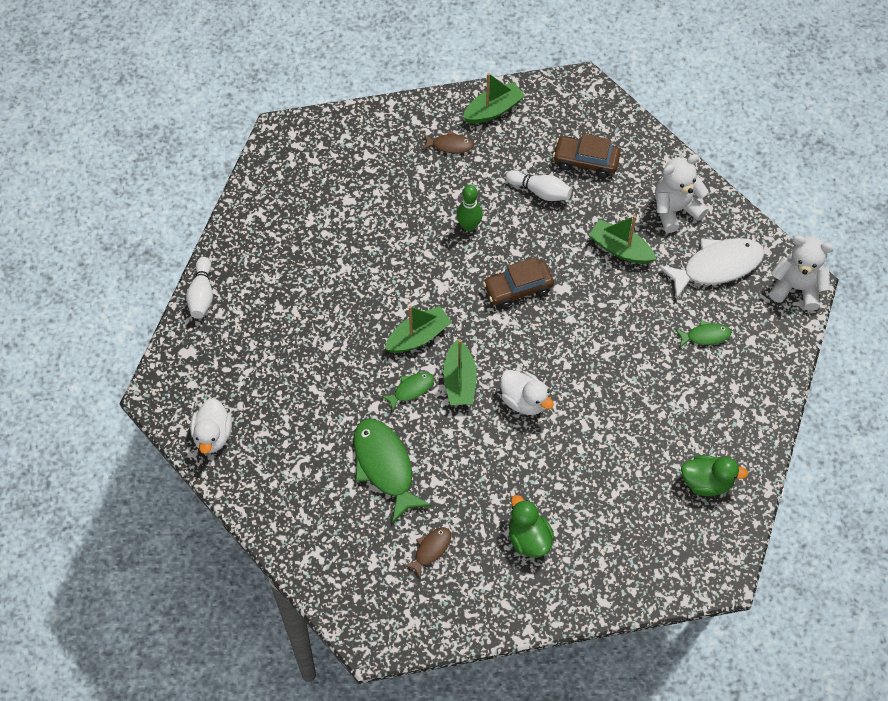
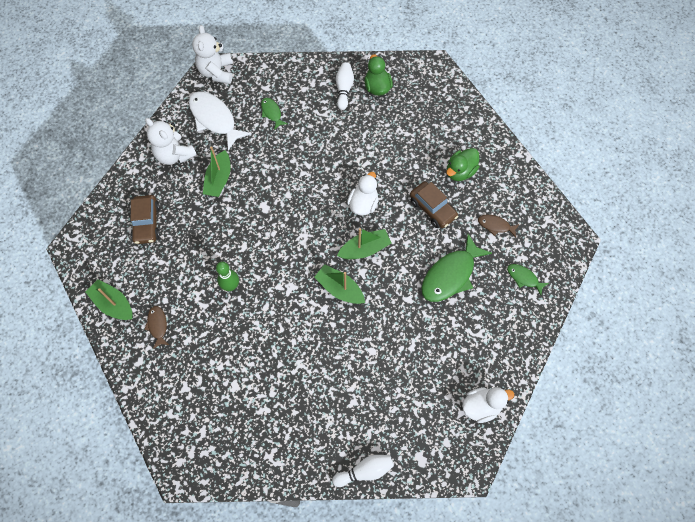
camera: 110 degrees left, 5 degrees up
(411, 389) = (384, 279): green fish -> green fish (524, 278)
(518, 288) = (275, 235): brown car -> brown car (432, 209)
(540, 191) = (184, 246): white bowling pin -> white bowling pin (344, 89)

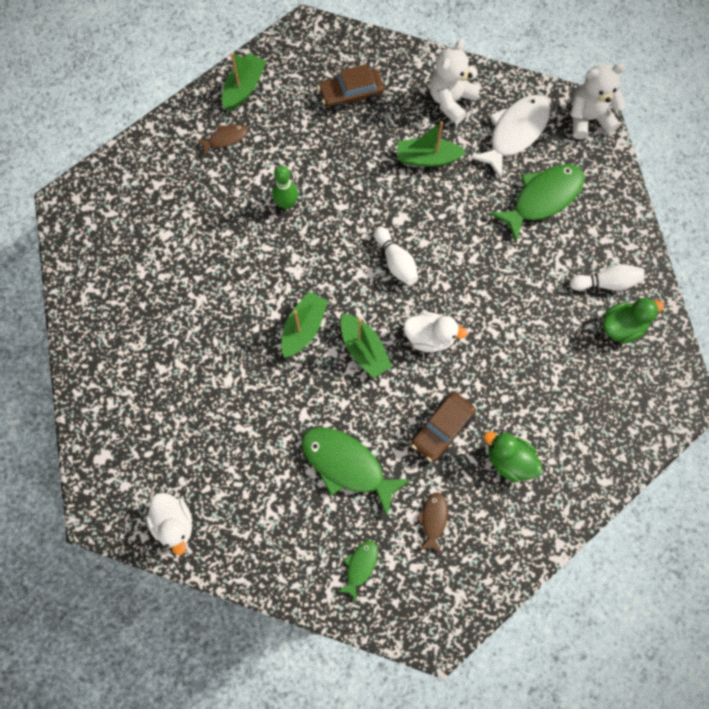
camera: 80 degrees right, 5 degrees up
(272, 113) = (543, 198): green fish -> green fish, size x1.98
(365, 471) = (82, 394): white bowling pin -> white bowling pin (396, 262)

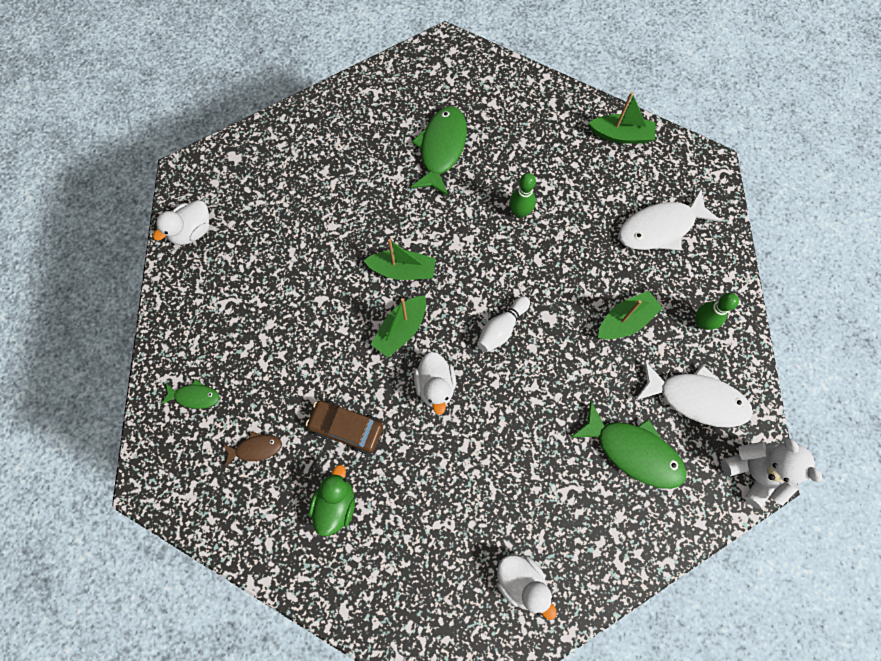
camera: 70 degrees right, 0 degrees up
(225, 138) = (562, 139): brown fish -> none
(347, 465) = (285, 353): green fish -> green fish (441, 149)
(351, 94) = (660, 228): brown car -> white fish
(427, 158) = (625, 321): green boat -> green boat turned 75 degrees clockwise
(451, 100) = (701, 322): white teddy bear -> green bowling pin
(606, 283) = (565, 549): white bowling pin -> none
(622, 327) = (521, 582): green duck -> white duck

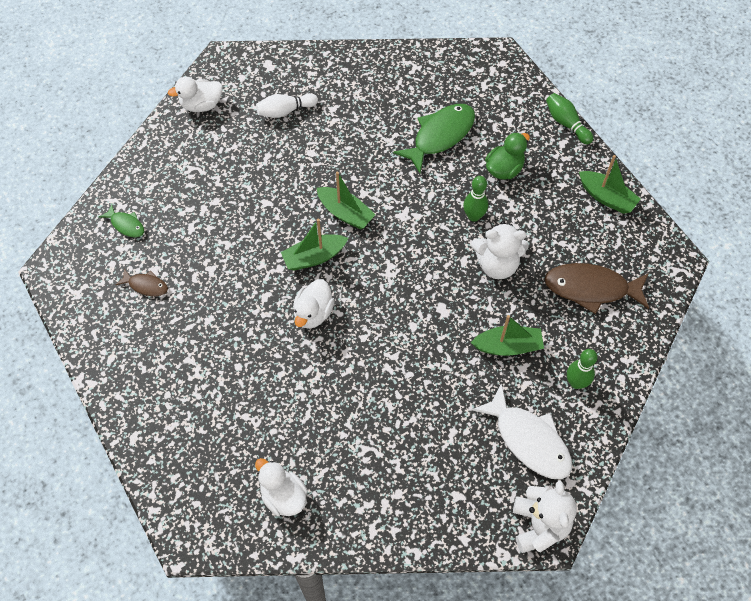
camera: 30 degrees right, 10 degrees down
(335, 504) = (178, 358): green duck -> green duck (504, 169)
(346, 428) = (223, 307): brown car -> none
(501, 328) = (397, 298): white bowling pin -> white bowling pin (285, 111)
(521, 582) = (283, 496): white duck -> white duck turned 150 degrees clockwise
(544, 82) = (566, 123): none -> green bowling pin
(568, 248) = (497, 264): none -> white teddy bear
(633, 451) = (444, 450): green fish -> none
(660, 228) = (591, 288): white fish -> brown fish

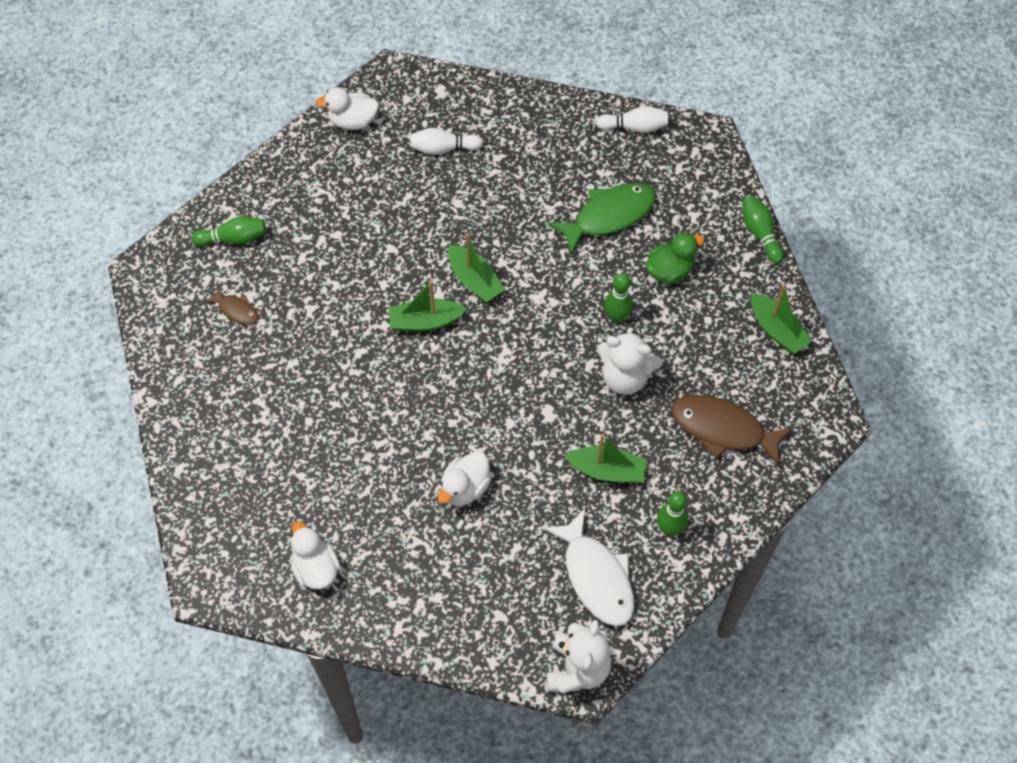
camera: 15 degrees right, 0 degrees up
(126, 225) = (233, 239): green fish -> green bowling pin
(313, 313) = (406, 383): white duck -> white duck (465, 488)
(437, 61) = (634, 127): none -> white bowling pin

